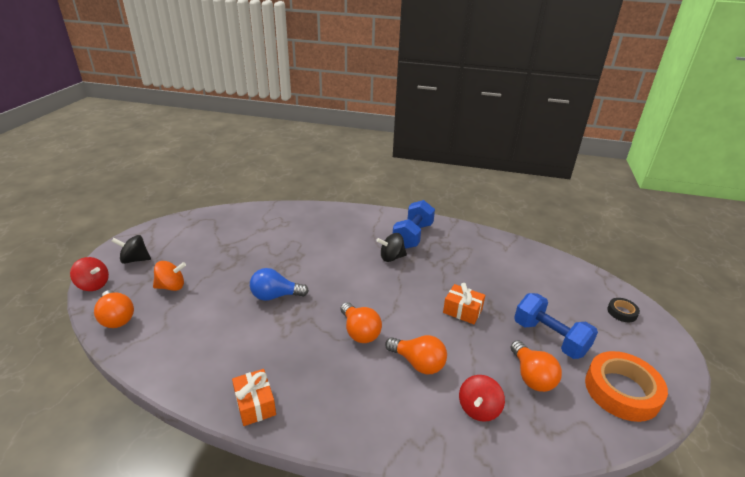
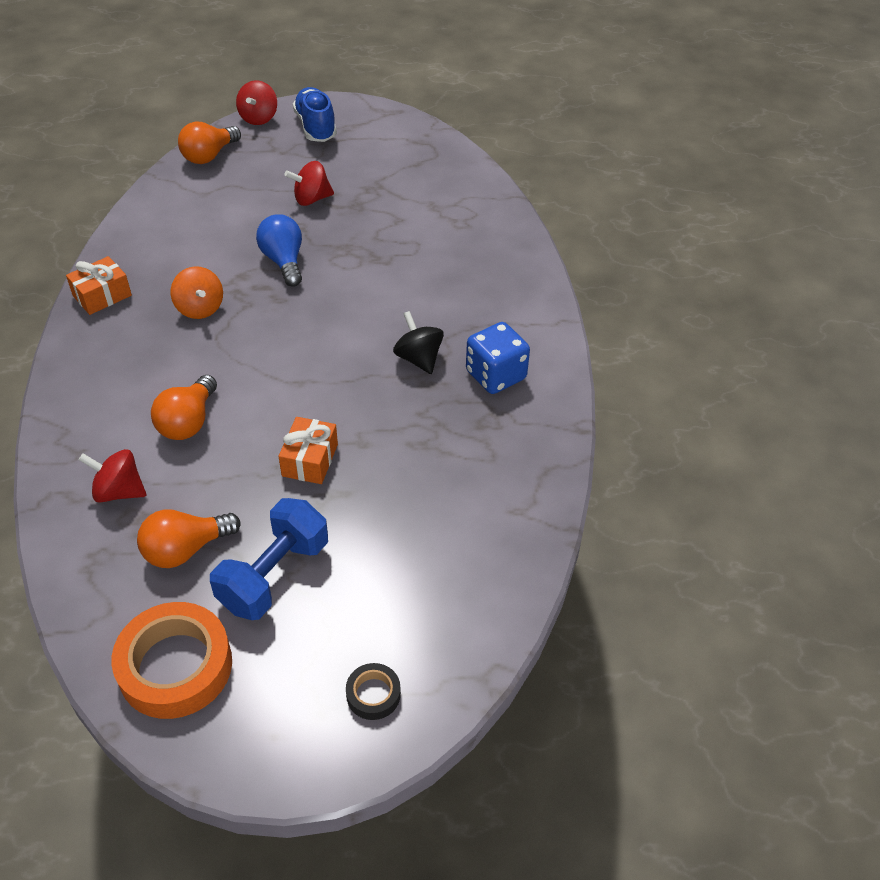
camera: 75 degrees right, 15 degrees up
(135, 260) = (316, 127): black spinning top -> blue shoe
(171, 286) = (274, 173): orange spinning top -> orange spinning top (200, 308)
(217, 274) = (311, 199): none -> red spinning top
(359, 332) = (234, 355): orange light bulb -> none
(413, 236) = (495, 375): blue dumbbell -> blue dice

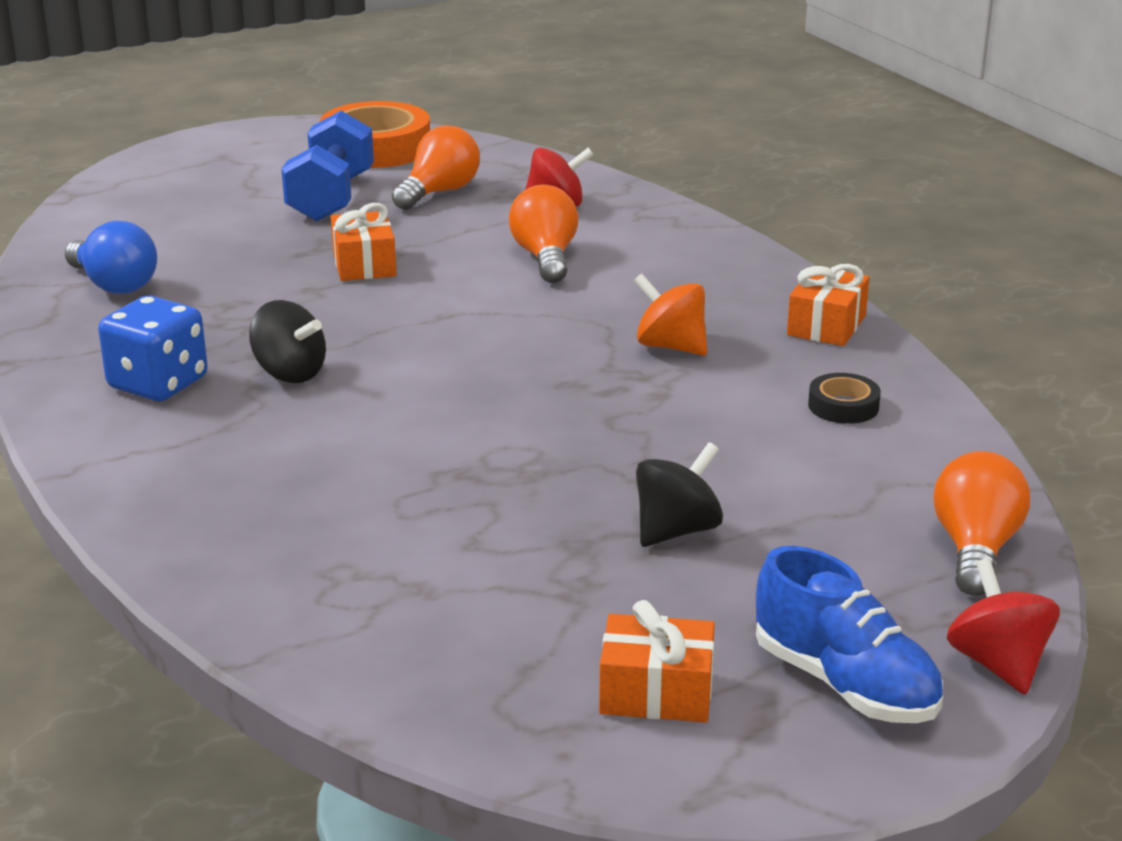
camera: 155 degrees right, 20 degrees down
(284, 261) = (615, 427): blue light bulb -> blue light bulb (114, 285)
(311, 199) = (677, 530): red spinning top -> black spinning top
(373, 694) = (179, 169): black tape -> black tape (843, 406)
(380, 143) = (656, 692): none -> orange gift

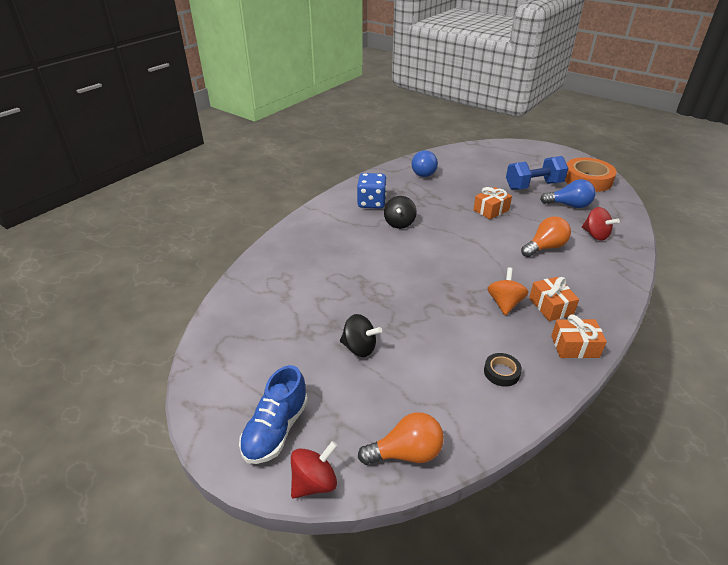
camera: 65 degrees right, 10 degrees up
(439, 192) = (569, 205): orange light bulb -> blue light bulb
(656, 692) = (248, 374): orange gift -> orange gift (550, 306)

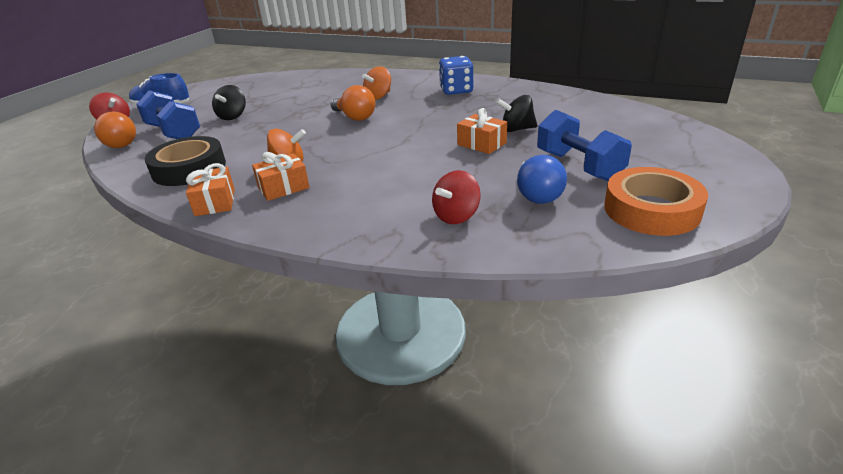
camera: 80 degrees right, 5 degrees down
(360, 243) = (378, 97): none -> orange spinning top
(390, 400) = (174, 132): none -> blue dumbbell
(399, 223) = (422, 105): black spinning top -> black spinning top (516, 129)
(425, 172) = (550, 103): blue light bulb -> none
(501, 372) = (189, 168): black tape -> black tape, size x2.10
(545, 247) = (406, 180): orange light bulb -> orange light bulb (355, 117)

